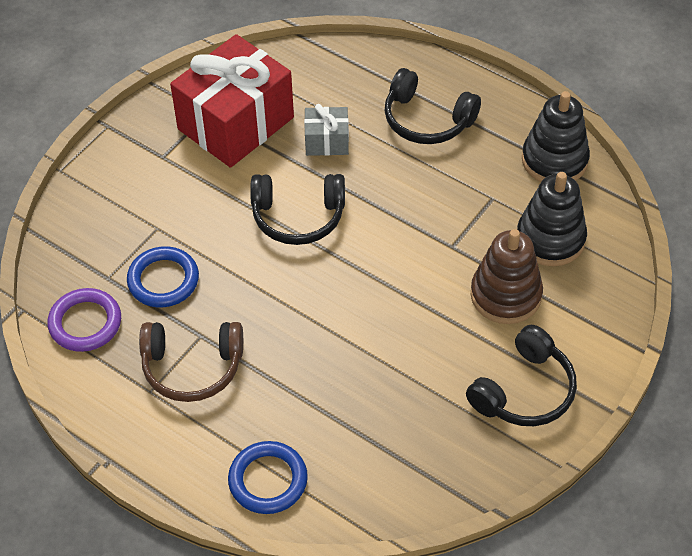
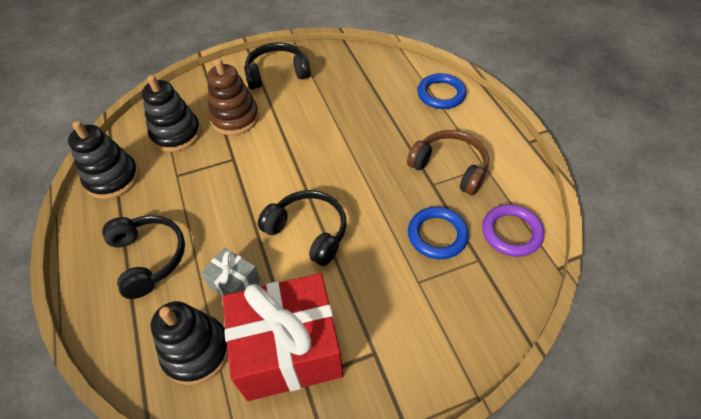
camera: 145 degrees left, 0 degrees up
(310, 86) = (196, 351): none -> black stacking toy

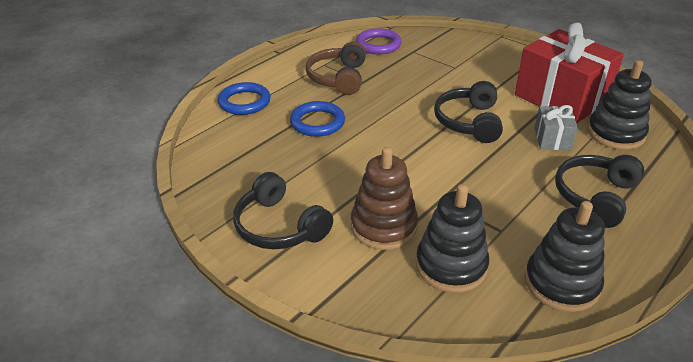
camera: 120 degrees left, 15 degrees down
(437, 235) = (409, 69): blue ring -> blue ring (317, 122)

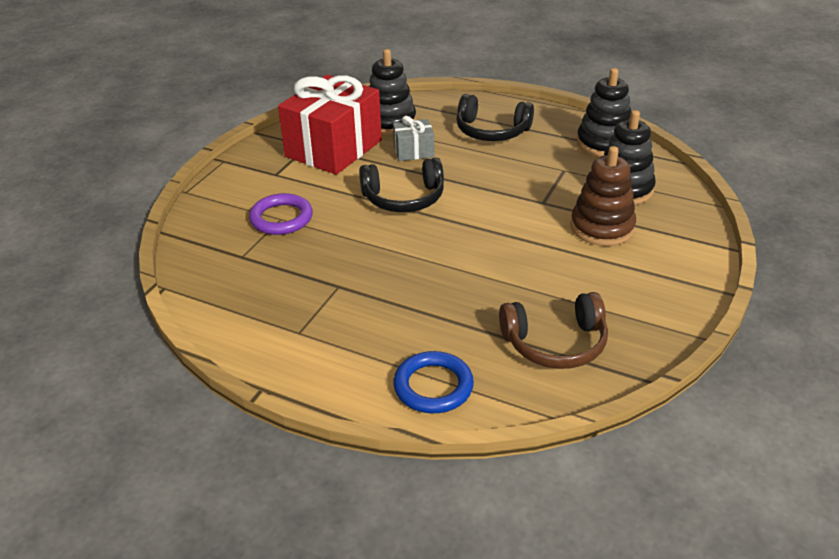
camera: 105 degrees left, 0 degrees up
(279, 226) = (647, 289): black headphones -> none
(317, 122) = (453, 304): blue ring -> none
(338, 78) = (336, 309): brown headphones -> brown headphones (555, 343)
(378, 45) = (226, 290): purple ring -> purple ring (281, 218)

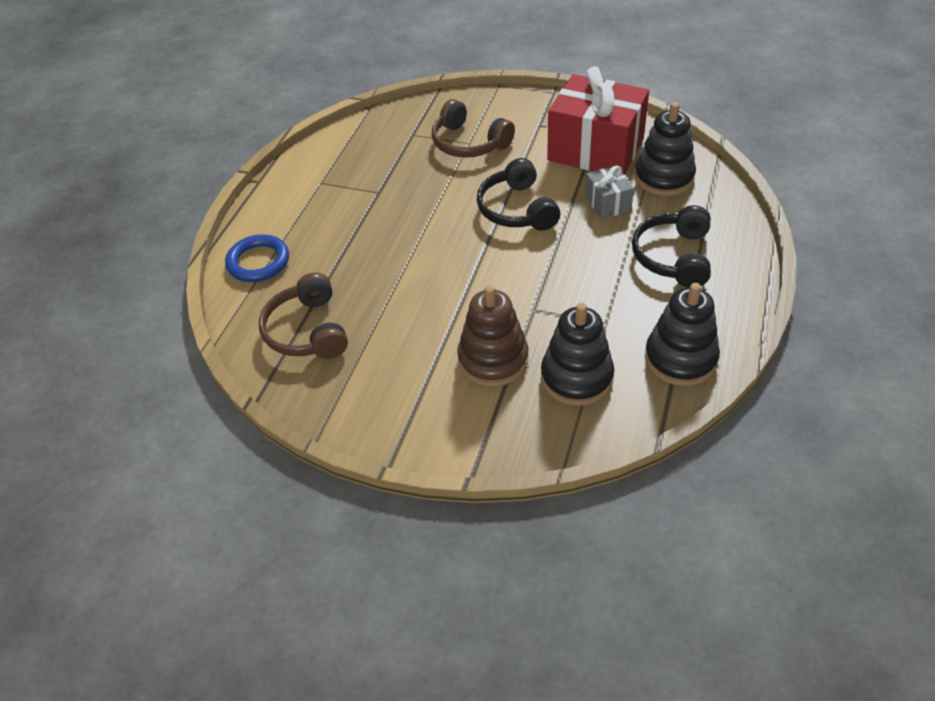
camera: 85 degrees right, 10 degrees up
(281, 218) = (469, 143): purple ring -> brown headphones

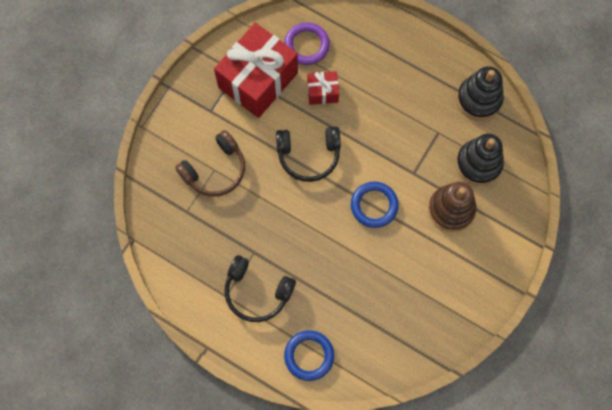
camera: 80 degrees left, 25 degrees up
(307, 331) = (392, 326): brown headphones -> none
(471, 280) = (374, 205): none -> blue ring
(607, 203) = (322, 92): grey gift -> red gift
(664, 177) = (306, 45): black stacking toy -> purple ring
(673, 257) = (390, 70): black headphones -> black headphones (257, 292)

